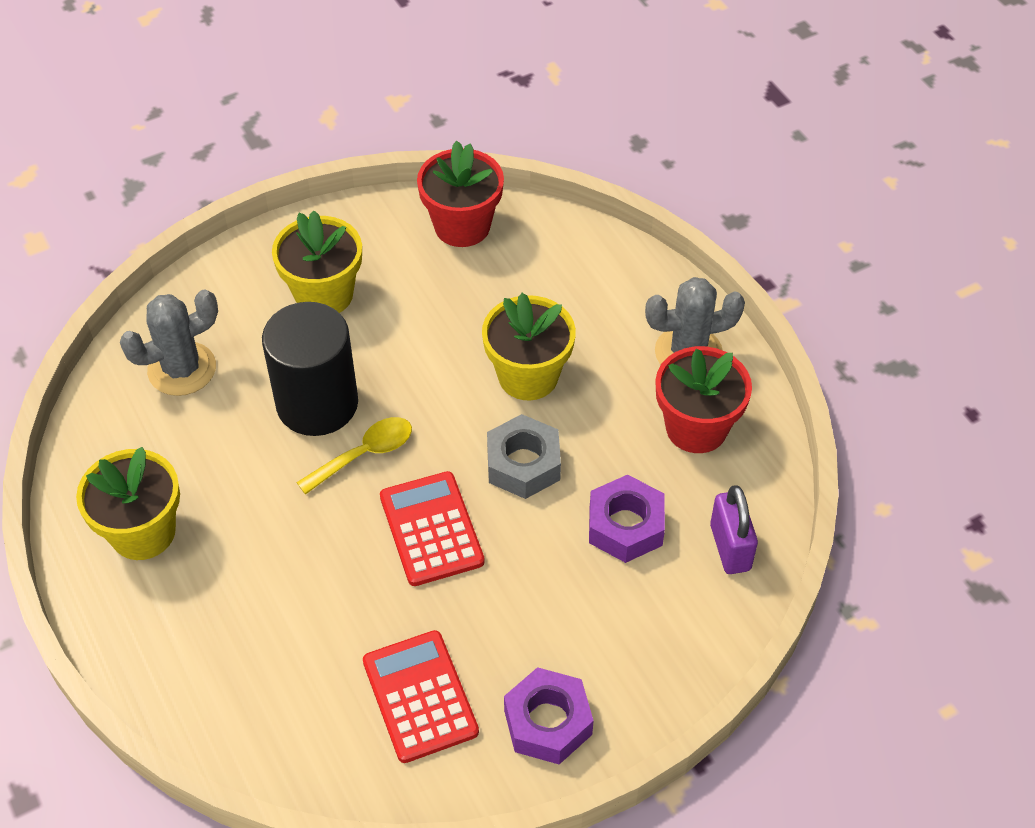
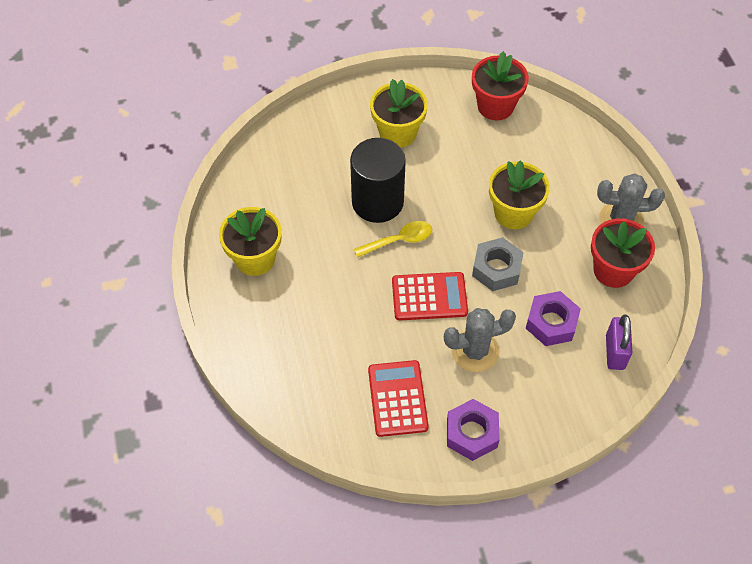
camera: 15 degrees right, 5 degrees up
(182, 369) = (300, 162): grey cactus -> grey cactus (475, 351)
(431, 529) = (429, 297): red calculator -> red calculator turned 90 degrees clockwise

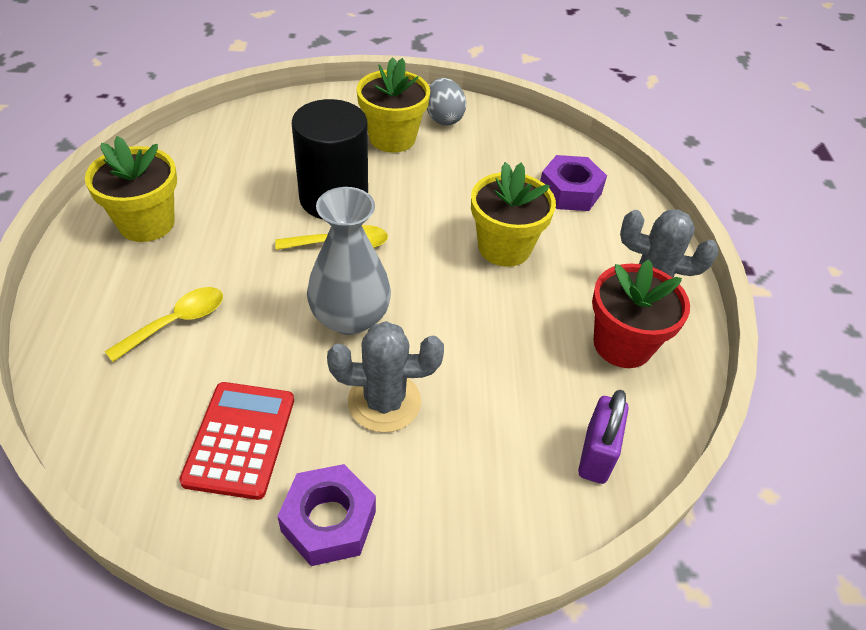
camera: 10 degrees right, 10 degrees down
(317, 330) = (176, 322): none -> yellow spoon
(429, 102) = (443, 118): none -> grey egg
(429, 297) = (350, 317): red calculator -> grey vase
(495, 106) = (521, 137): red flower pot -> none
(496, 269) = (457, 305): grey nut -> none
(551, 323) = (511, 391): purple nut -> purple nut (570, 191)

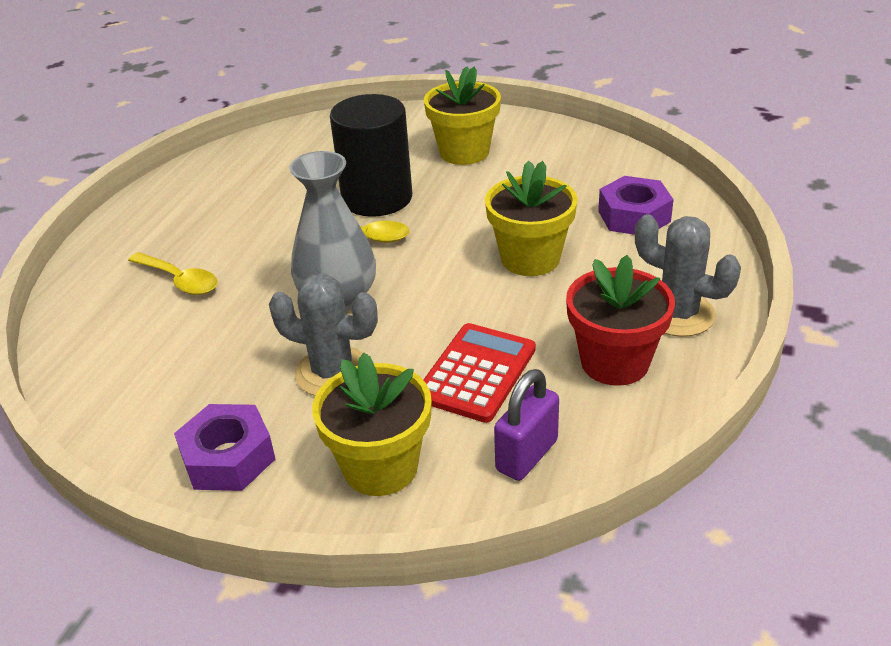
camera: 25 degrees right, 10 degrees down
(146, 223) = (195, 201): yellow flower pot -> yellow flower pot (380, 467)
(176, 322) = (180, 280): yellow spoon -> yellow spoon turned 60 degrees clockwise
(240, 439) = (185, 379): red calculator -> red calculator (477, 373)
(443, 118) = (528, 139): grey egg -> none

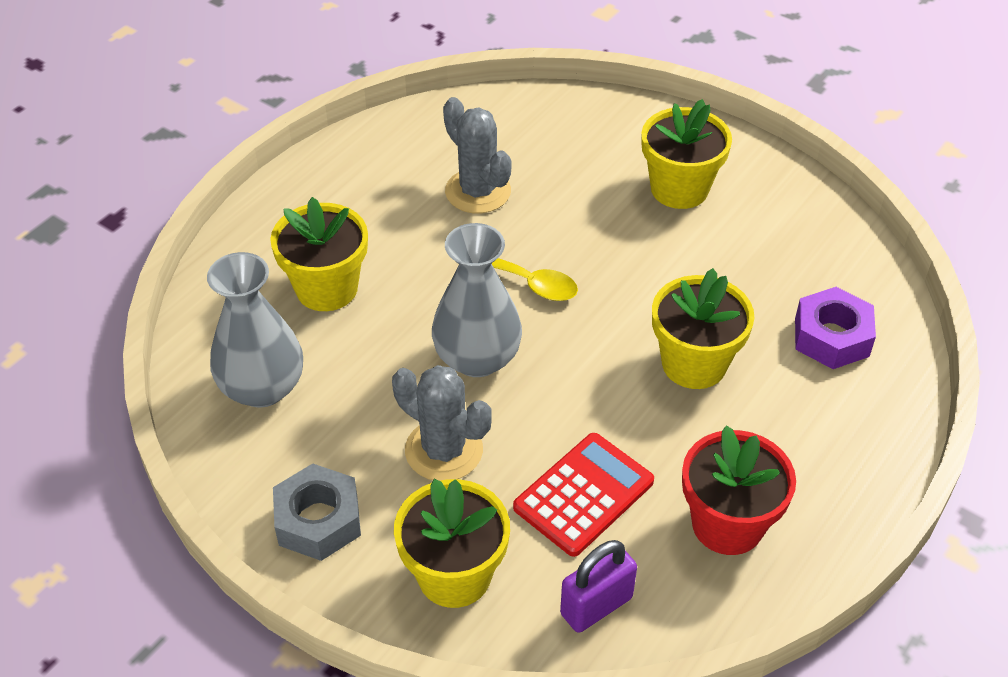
camera: 15 degrees right, 10 degrees up
(139, 367) = (262, 387): none -> grey vase
(180, 280) = (326, 288): yellow spoon -> yellow flower pot
(228, 458) = (318, 520): purple nut -> grey nut
(377, 198) = (560, 231): black cylinder -> none
(677, 314) = (820, 484): grey cactus -> grey cactus (478, 191)

